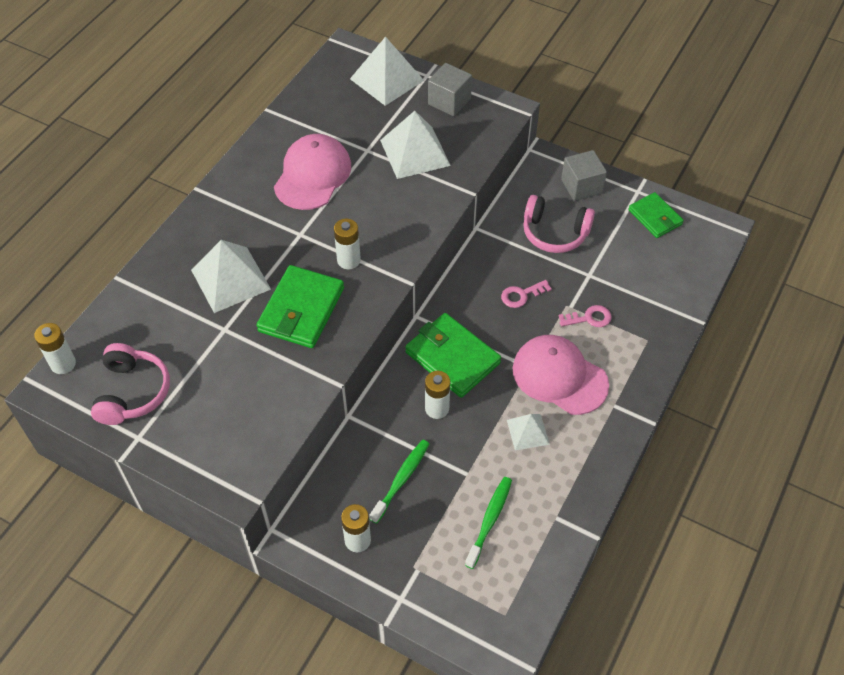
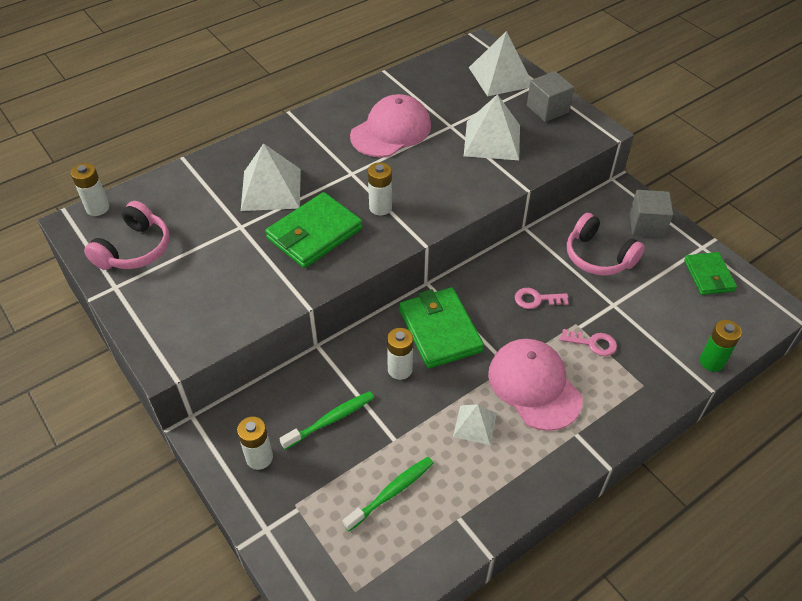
camera: 25 degrees right, 5 degrees down
(692, 297) = (711, 362): none -> green battery

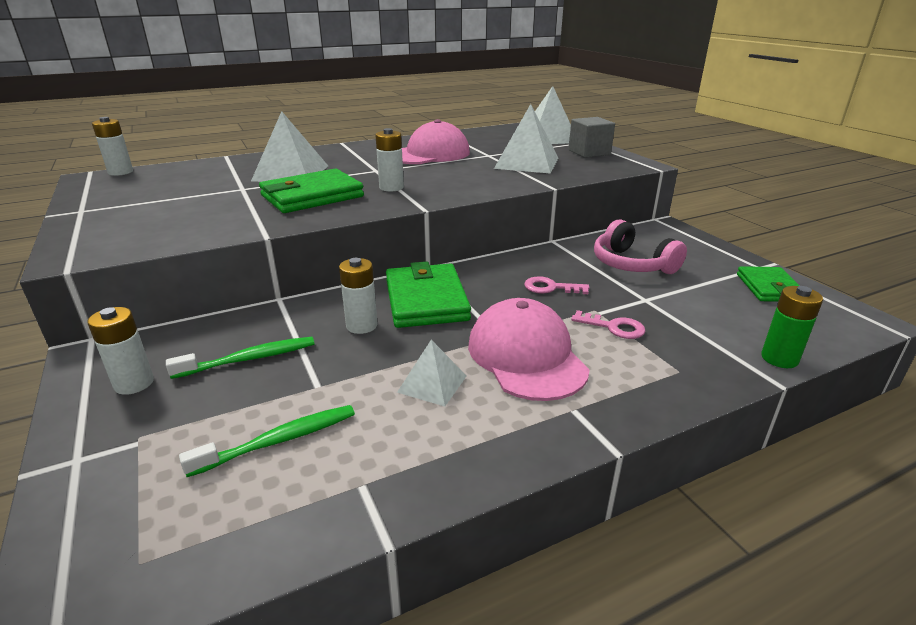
camera: 10 degrees right, 20 degrees down
(135, 249) = (126, 193): pink headphones -> none
(646, 225) = (691, 248): grey cube -> none

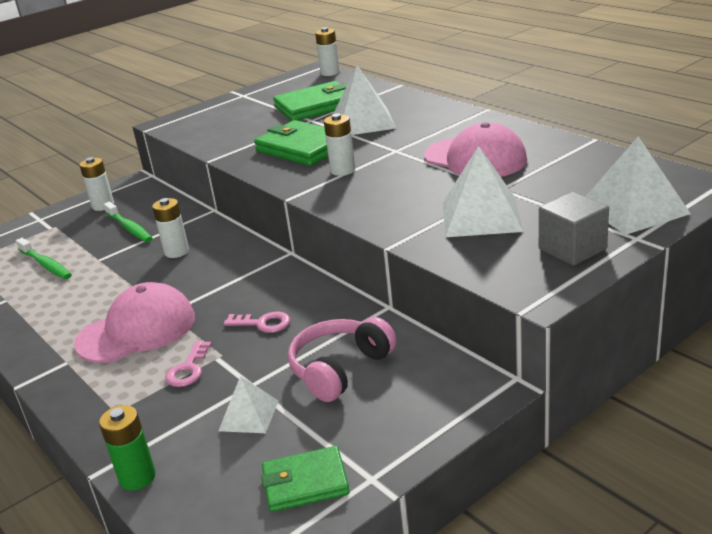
camera: 80 degrees right, 0 degrees up
(426, 300) = (222, 267): green wallet -> green wallet (315, 106)
(432, 384) = (100, 298): white pyramid -> white pyramid (249, 415)
(550, 288) = (263, 323): pink key -> pink key turned 105 degrees clockwise

